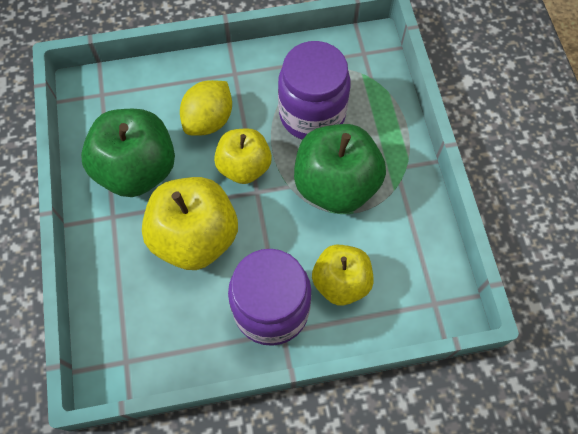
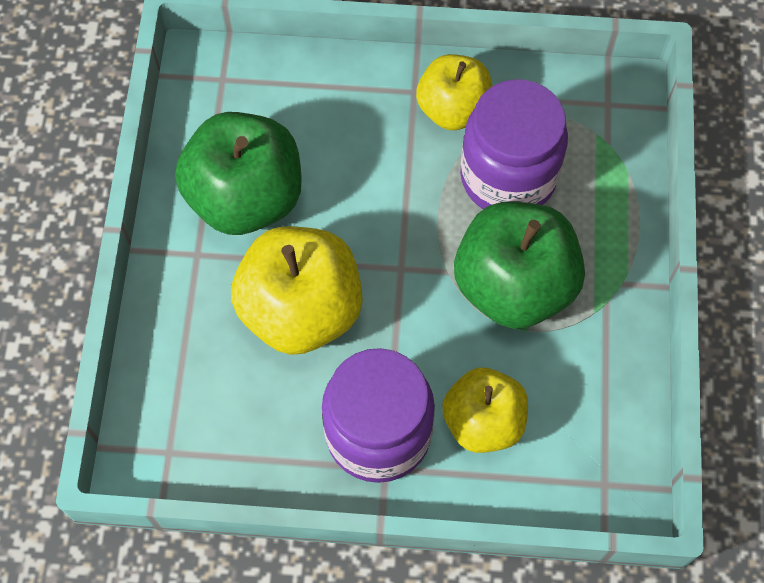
camera: 15 degrees right, 0 degrees up
(209, 120) = (361, 151): yellow lemon -> none
(244, 167) = (393, 229): yellow apple -> yellow apple (453, 109)

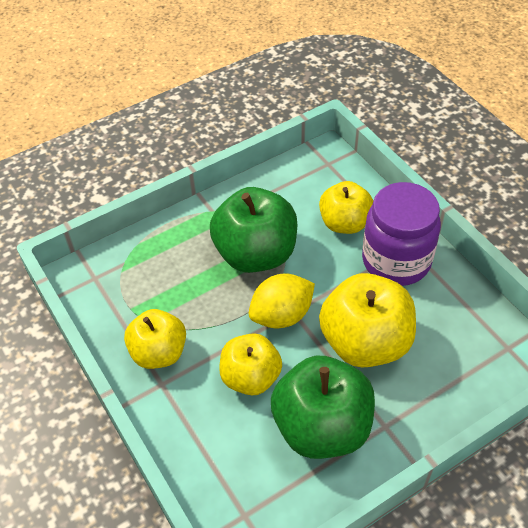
camera: 125 degrees left, 15 degrees down
(354, 172) = (251, 377): none -> yellow apple
(404, 253) = (281, 315): none -> yellow lemon
(508, 177) = (187, 296): purple jar -> none

